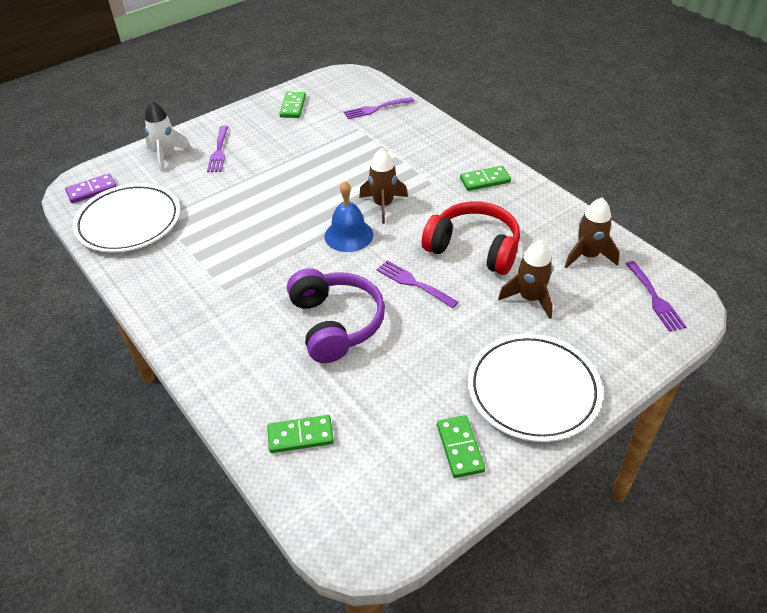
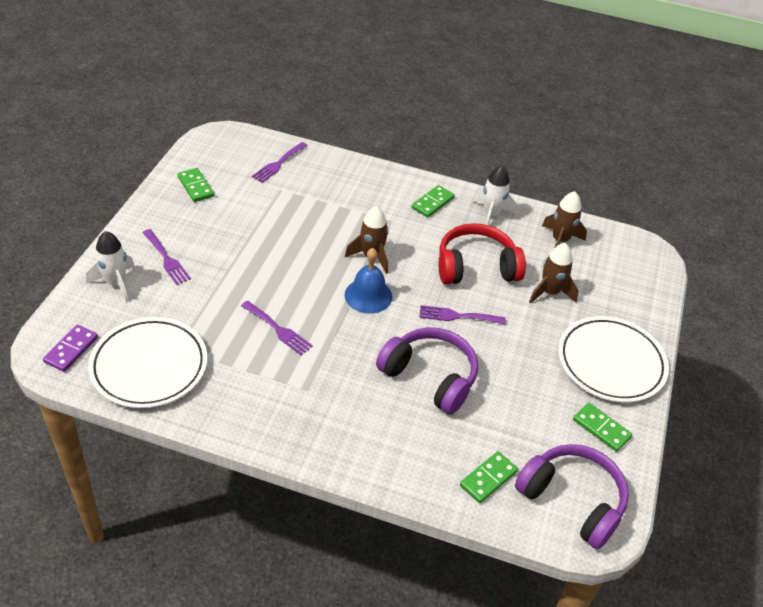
camera: 40 degrees left, 0 degrees up
(362, 499) = (572, 500): none -> purple headphones
(535, 208) = (491, 214): none -> white rocket
(655, 299) = (629, 257): purple fork -> purple fork (278, 329)

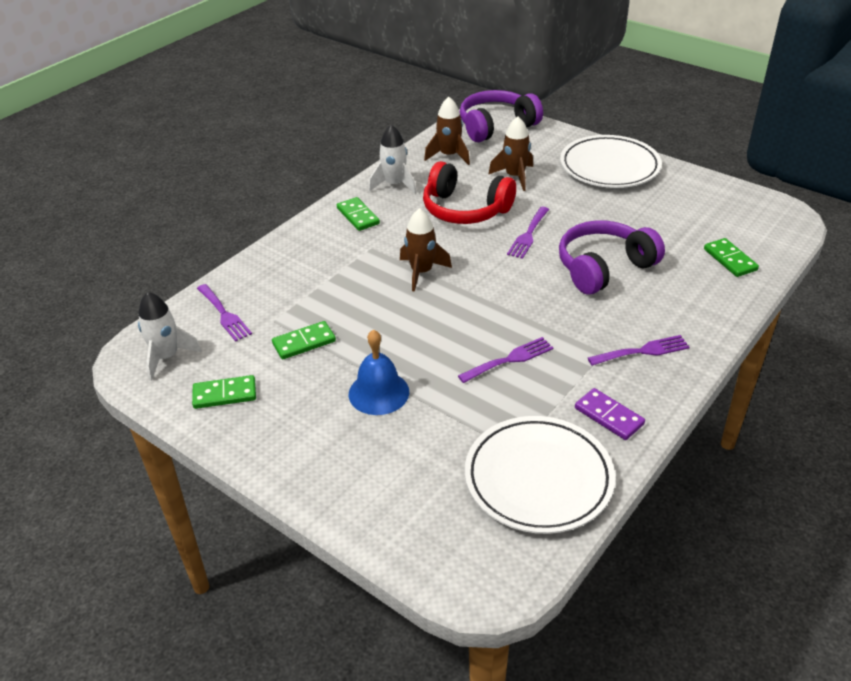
camera: 65 degrees left, 5 degrees down
(71, 350) = (489, 556): purple domino -> purple domino (609, 416)
(116, 283) = (378, 497): white rocket -> white rocket (167, 357)
(166, 259) = (353, 440): purple fork -> purple fork (642, 351)
(368, 295) = (480, 285): blue bell -> blue bell (379, 392)
(476, 267) = (465, 209): red headphones -> red headphones turned 75 degrees counterclockwise
(572, 500) = (756, 221): purple headphones -> purple headphones (496, 126)
(601, 428) = (681, 189): green domino -> green domino (304, 342)

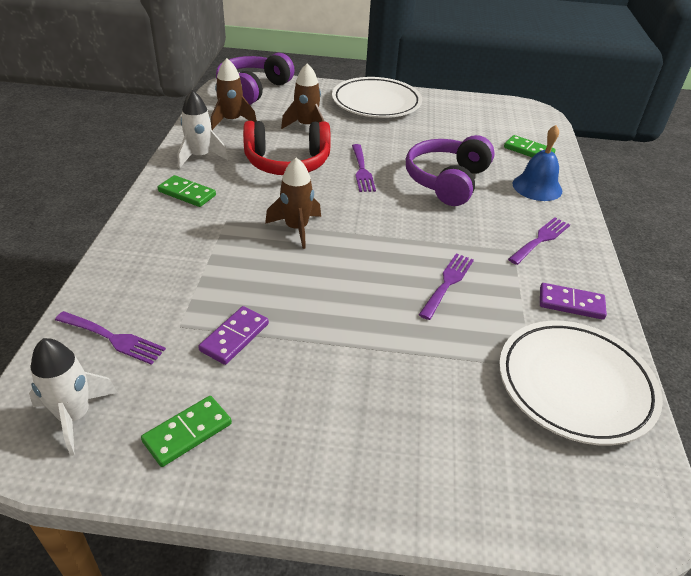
camera: 35 degrees left, 0 degrees up
(304, 342) = (235, 337): green domino -> purple domino
(379, 392) = (358, 361): blue bell -> blue bell (537, 187)

